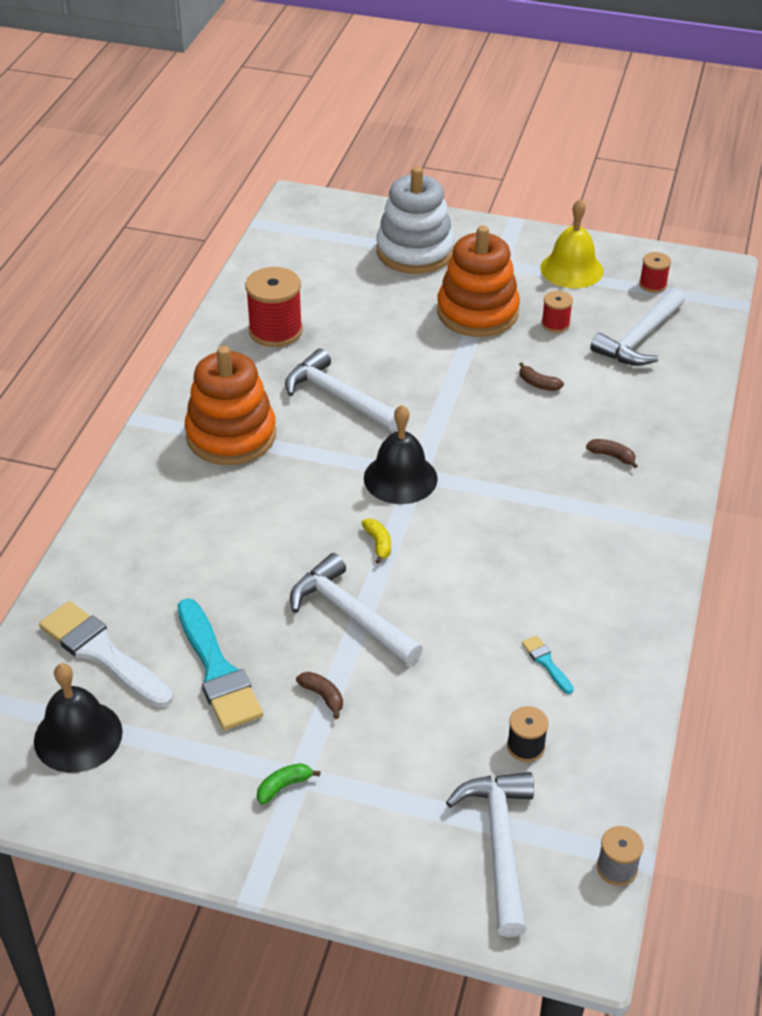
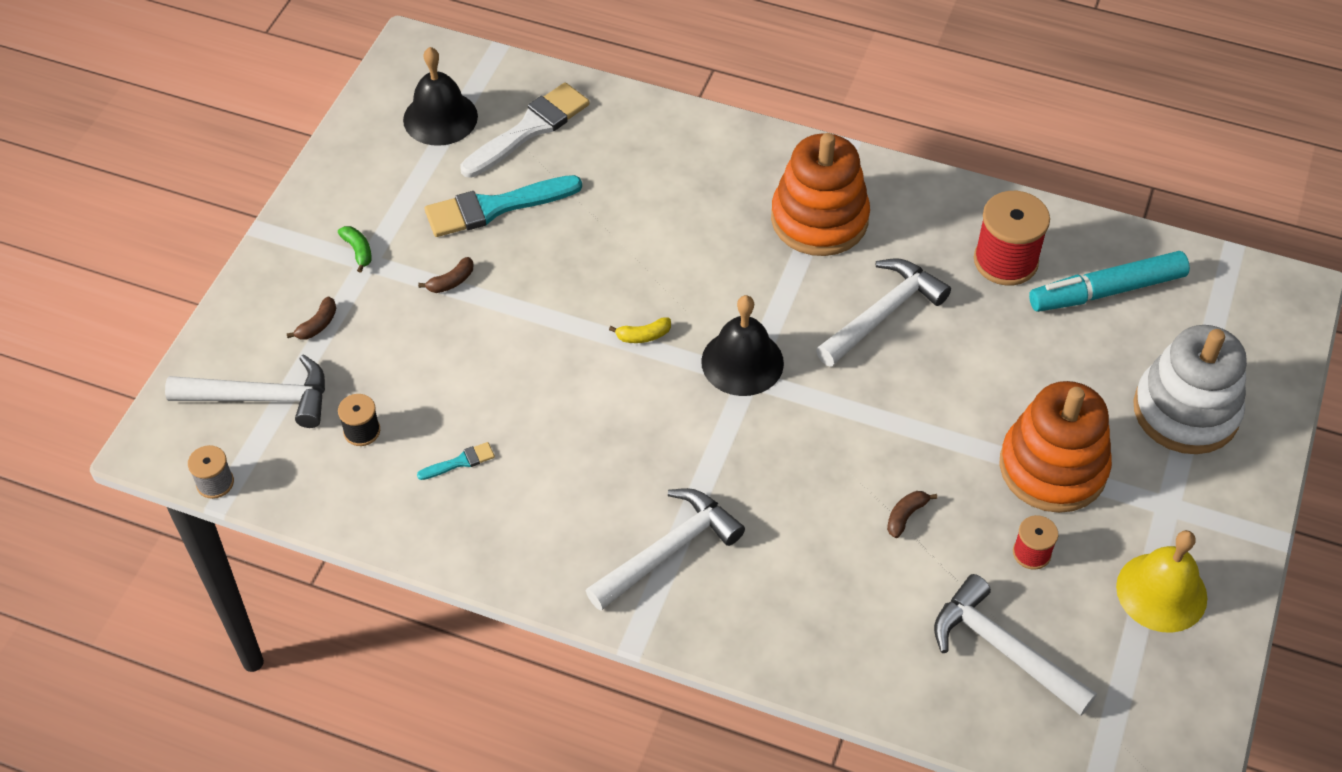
camera: 95 degrees right, 10 degrees up
(304, 282) = (1106, 291): none -> turquoise marker
(350, 614) = (549, 307): white hammer -> white hammer (668, 550)
(612, 456) = (767, 574): brown banana -> brown banana (317, 325)
(652, 284) = (1132, 690): red spool -> none

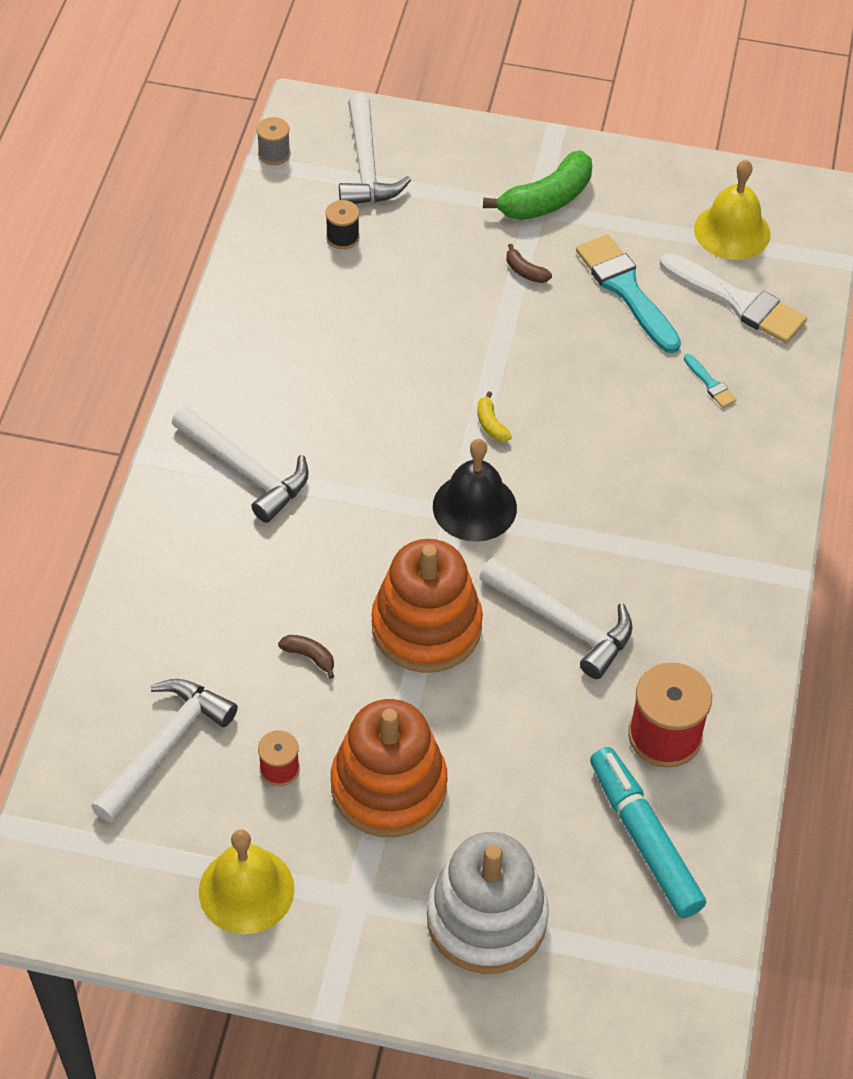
camera: 80 degrees right, 0 degrees up
(317, 325) = (454, 187): brown banana -> none
(358, 251) = (546, 200): green banana -> green banana, size x2.19
(440, 118) = (732, 231): black bell -> yellow bell
(460, 462) = (320, 309): turquoise brush -> turquoise brush (710, 384)
(819, 219) = (681, 557): orange stacking toy -> orange stacking toy (426, 627)

